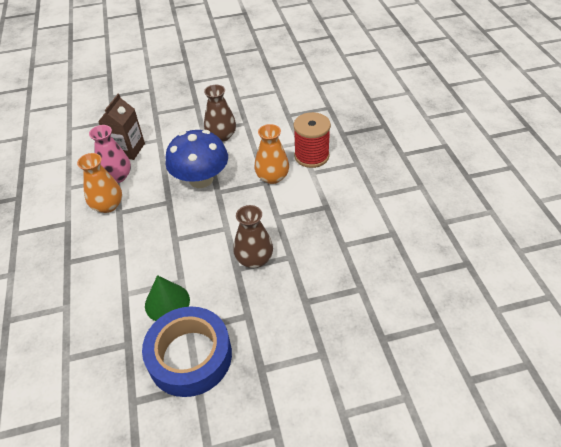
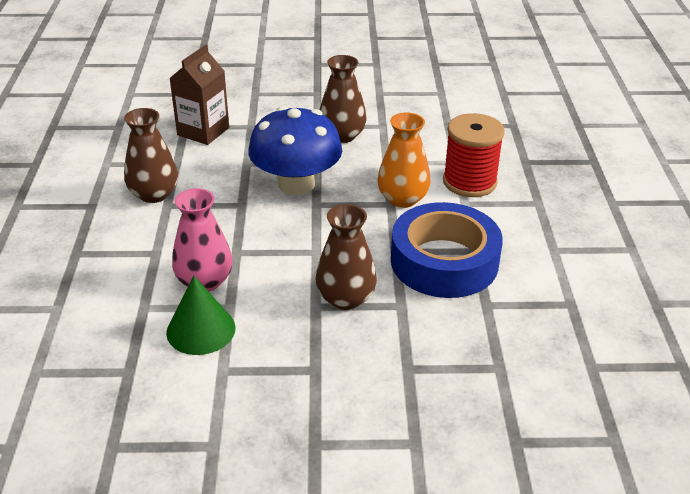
camera: 10 degrees right, 10 degrees down
(108, 205) = (154, 194): orange vase -> brown vase
(117, 177) = (177, 161): pink vase -> pink vase (204, 281)
(190, 356) = (213, 405): blue tape -> blue tape (444, 261)

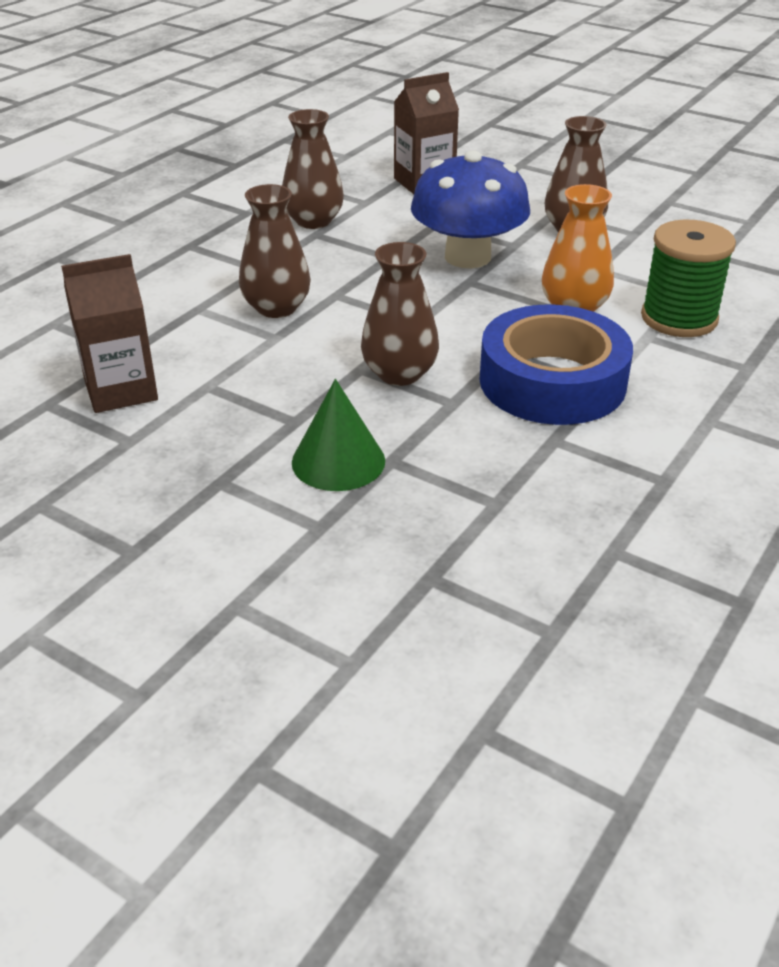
camera: 35 degrees right, 0 degrees up
(160, 406) = (121, 390): none -> brown carton
(201, 330) = (226, 345): green cone -> green cone (338, 461)
(204, 281) = (276, 308): pink vase -> brown vase
(469, 182) = (679, 318): red spool -> green spool

